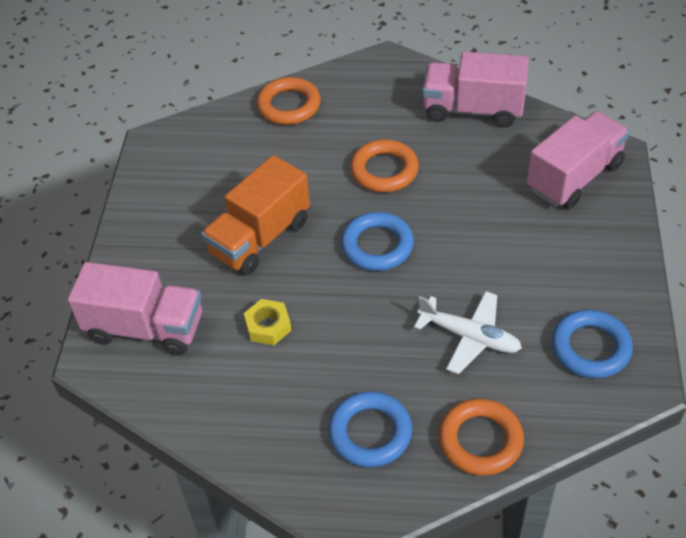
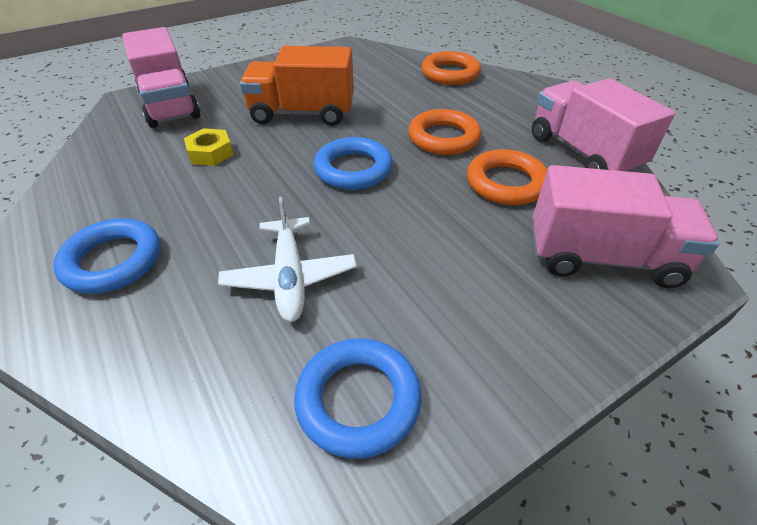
camera: 50 degrees right, 5 degrees down
(480, 440) = (139, 354): orange ring -> orange ring (506, 183)

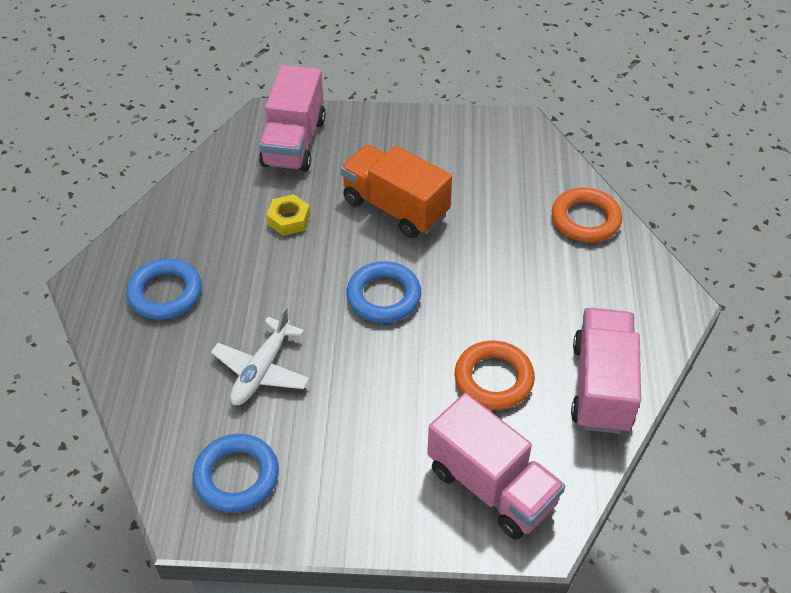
camera: 35 degrees right, 5 degrees up
(443, 138) = (492, 301): orange ring -> none

